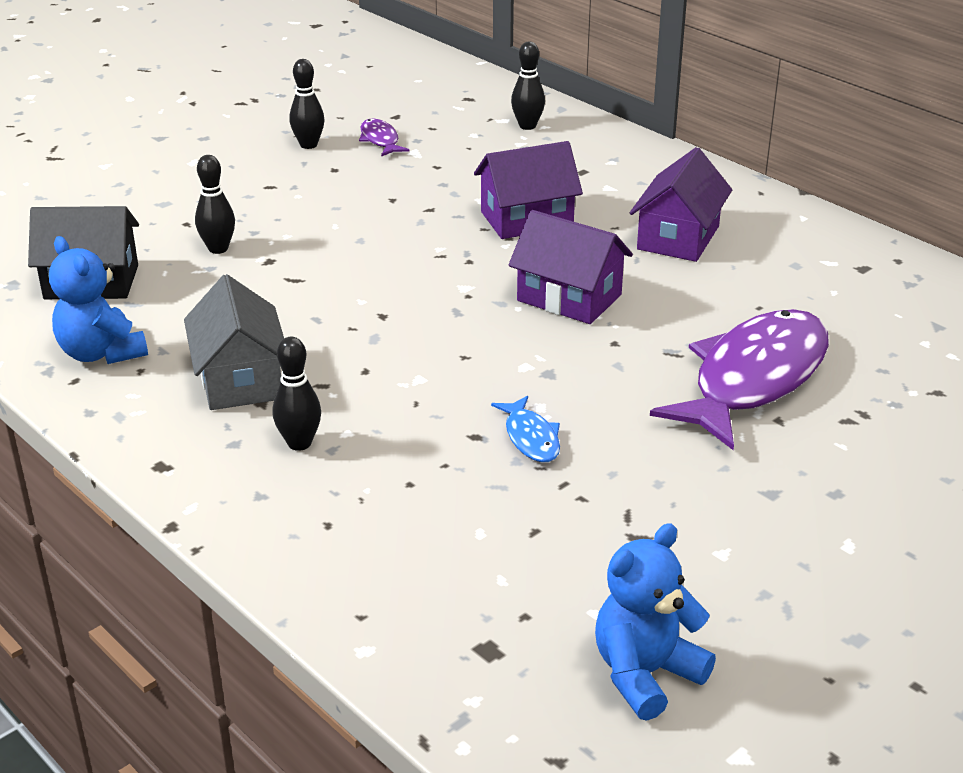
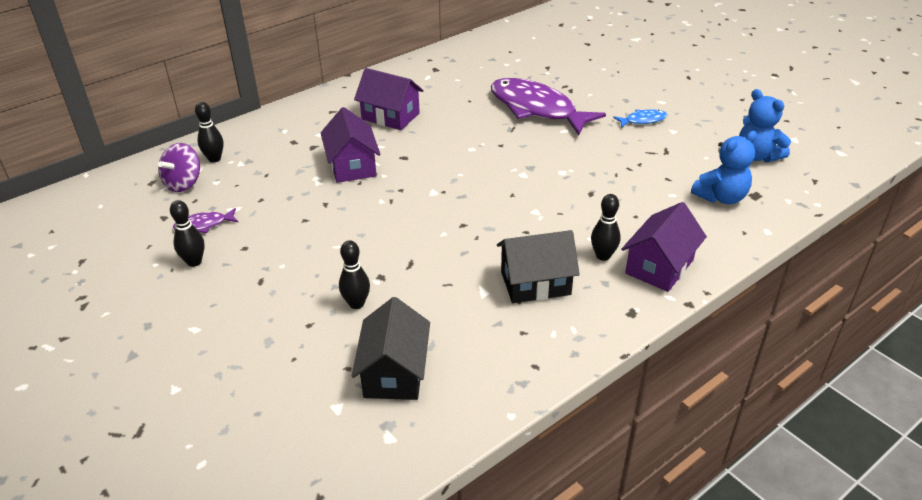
camera: 85 degrees left, 5 degrees up
(101, 353) = (500, 355): blue teddy bear -> blue teddy bear (721, 197)
(240, 379) = (535, 283): grey house -> black house
(468, 116) = (184, 183): none -> purple spinning top
(531, 438) = (591, 176): blue fish -> blue fish (643, 120)
(569, 298) = (452, 156): purple house -> purple house (659, 266)

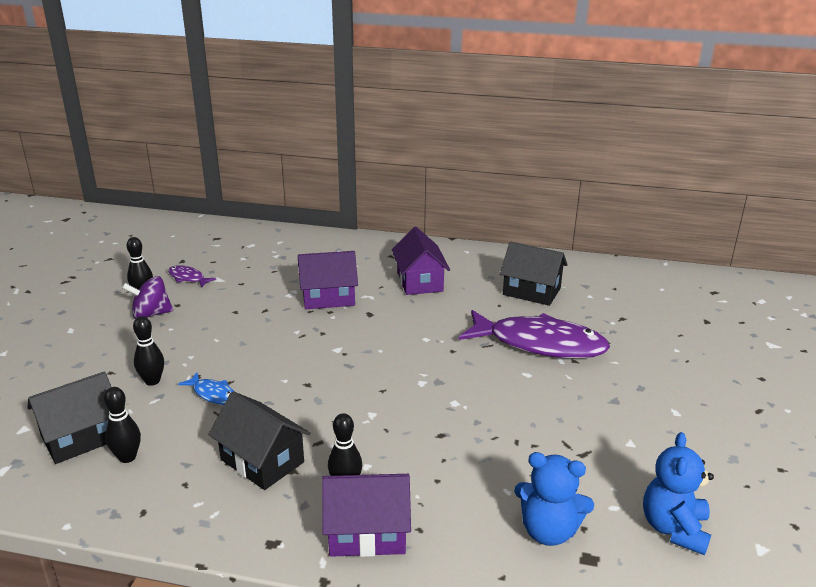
camera: 50 degrees right, 10 degrees down
(184, 183) = (227, 248): purple spinning top -> purple spinning top (151, 314)
(214, 159) = (269, 244): black bowling pin -> black bowling pin (127, 457)
(352, 165) = (328, 297): purple house -> purple house turned 45 degrees clockwise
(471, 81) = (531, 291): none -> black house
(537, 109) = (539, 344): purple fish -> purple fish turned 105 degrees clockwise
(643, 120) = (618, 414): blue fish -> blue fish (213, 394)

